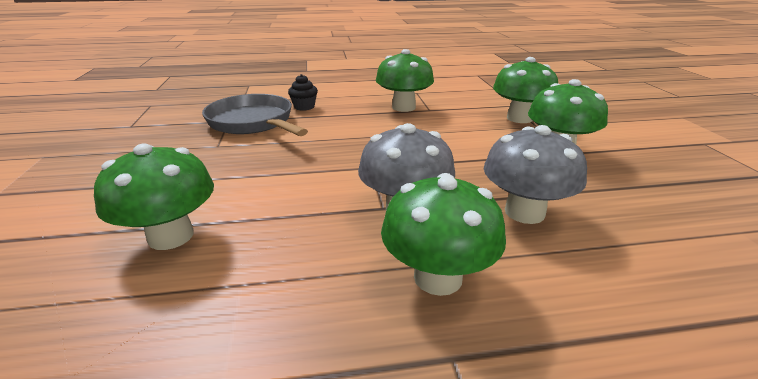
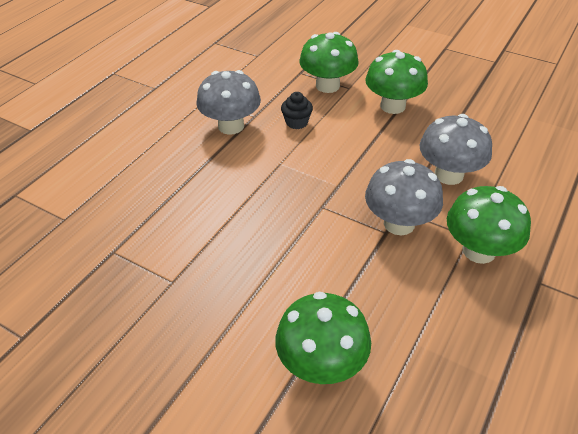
camera: 50 degrees left, 15 degrees up
(253, 122) = (142, 235): grey pan -> none
(304, 107) = (147, 183): black cupcake -> black cupcake (296, 122)
(403, 107) = (231, 126): green mushroom -> grey mushroom

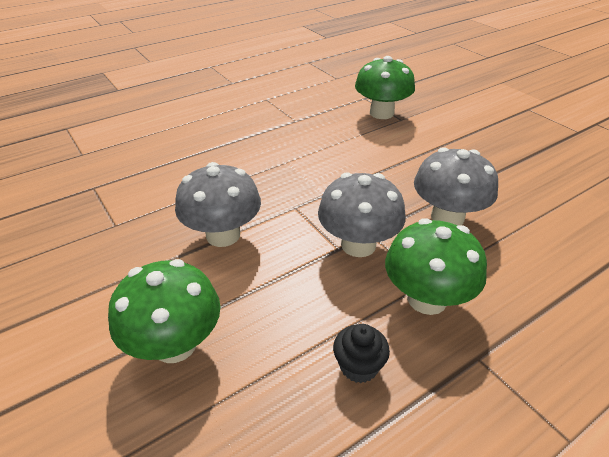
camera: 25 degrees right, 5 degrees down
(231, 126) = (269, 123): grey mushroom -> grey mushroom (223, 235)
(296, 122) = (328, 134): black cupcake -> black cupcake (359, 366)
(392, 106) = (433, 143): green mushroom -> none

